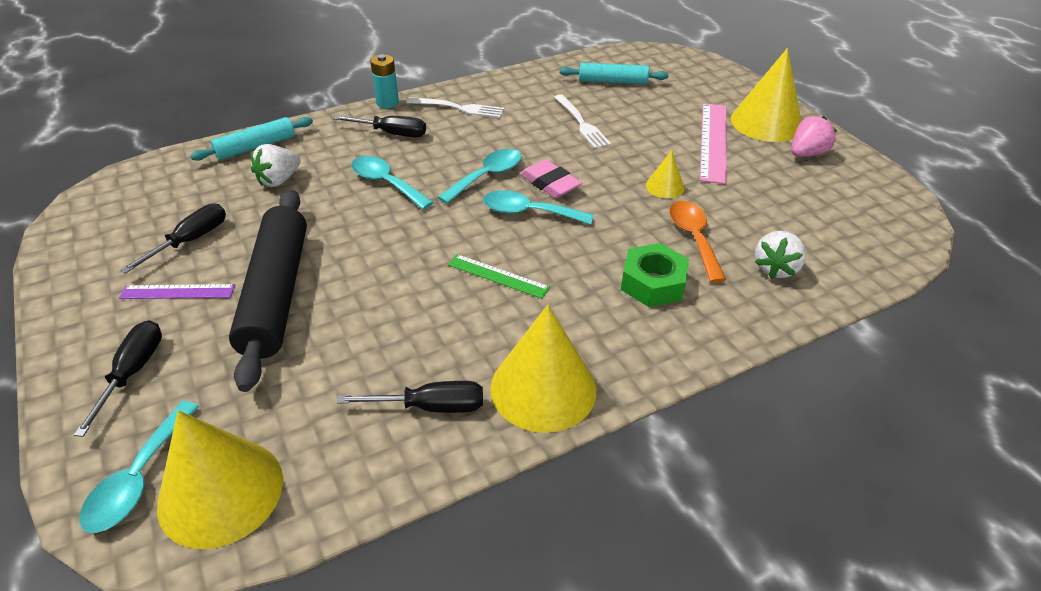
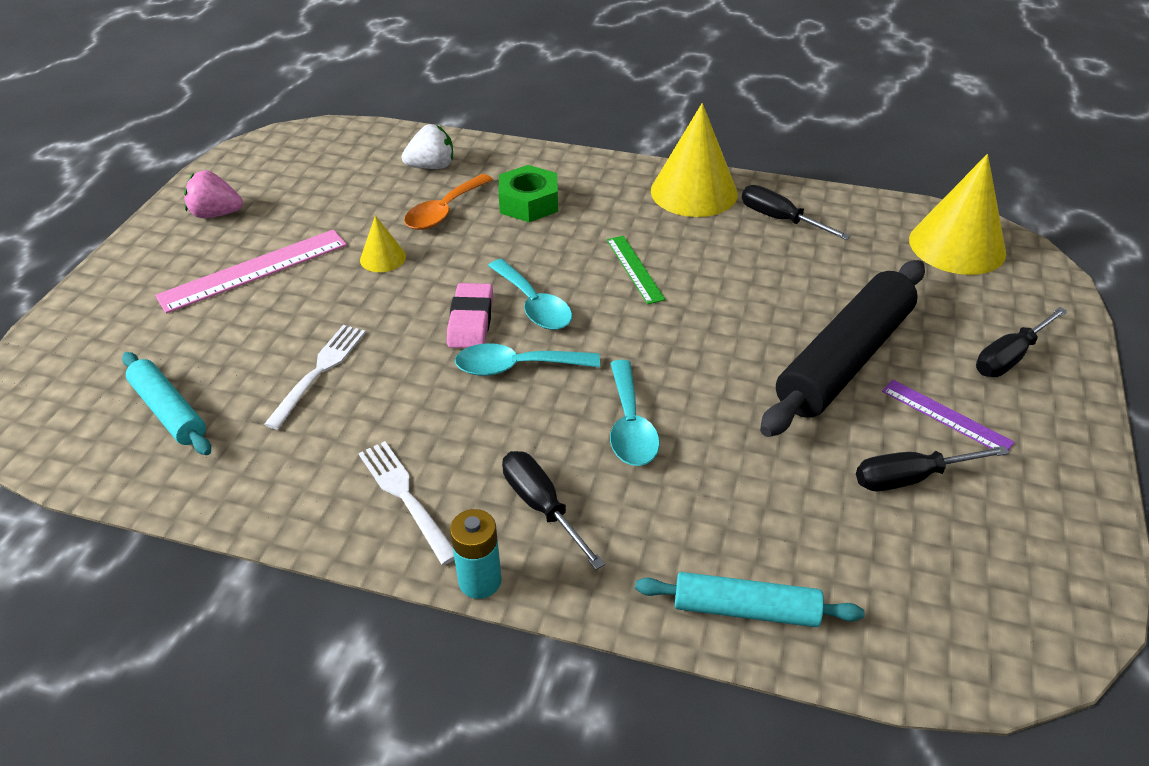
camera: 135 degrees left, 0 degrees up
(139, 478) = (1016, 279): turquoise spoon -> none
(279, 180) = (753, 513): white strawberry -> none
(766, 122) = (169, 258): yellow cone -> none

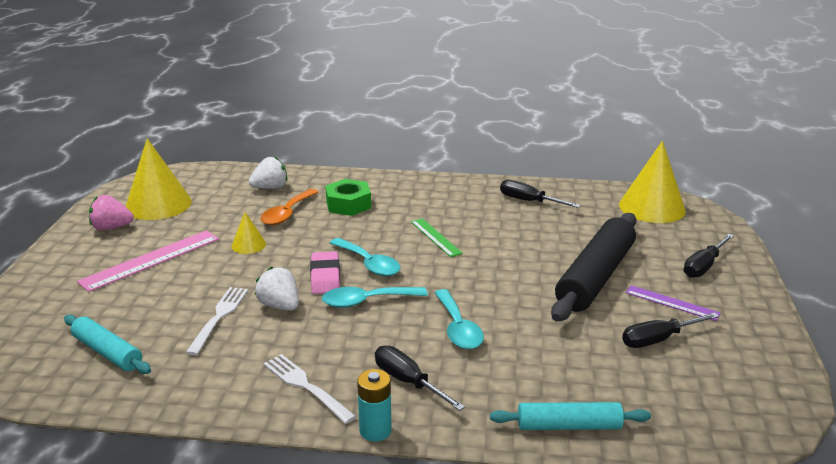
camera: 10 degrees left, 15 degrees down
(401, 362) = (280, 306): none -> white strawberry
(694, 192) = (465, 190): yellow cone -> yellow cone (158, 204)

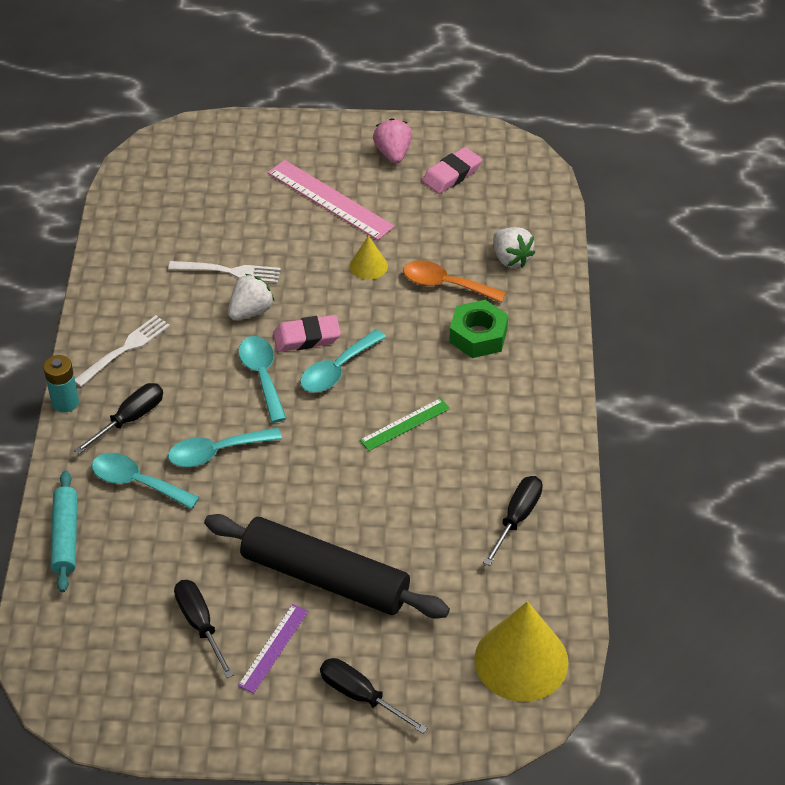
camera: 85 degrees right, 20 degrees up
(107, 352) = (173, 213): turquoise rolling pin -> none
(158, 204) = (451, 174): yellow cone -> pink eraser
(494, 377) = (137, 482): none -> turquoise spoon

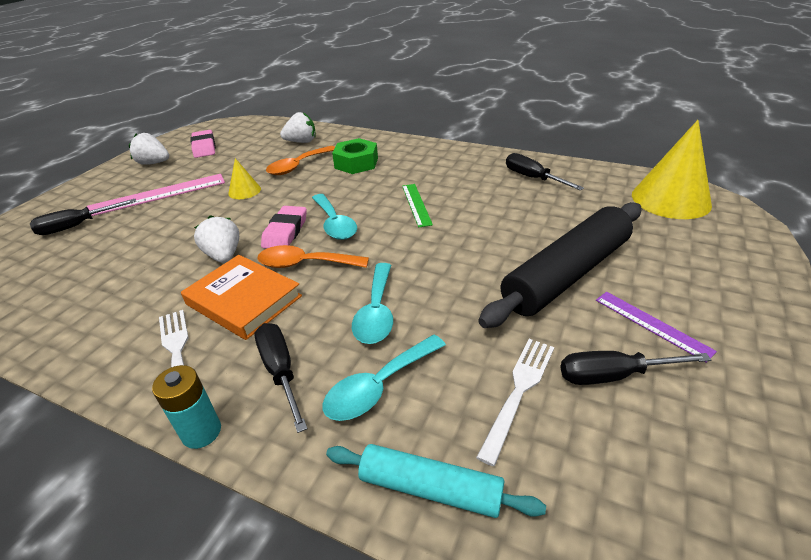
camera: 65 degrees left, 10 degrees down
(197, 357) = (244, 300): none -> orange book
(229, 271) = (163, 259): white fork -> white fork (518, 392)
(262, 376) = (305, 264): turquoise spoon -> orange spoon
(360, 695) = (712, 281): black screwdriver -> black screwdriver (76, 226)
(393, 153) = (154, 163): pink strawberry -> white strawberry

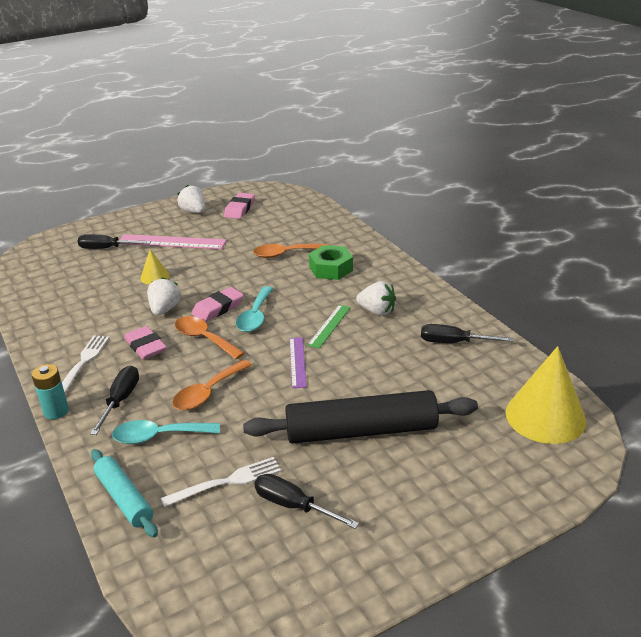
camera: 35 degrees right, 5 degrees down
(244, 191) = (227, 262): yellow cone -> yellow cone (155, 277)
(244, 300) = (146, 346): orange book -> pink eraser
(301, 142) = (313, 230): white strawberry -> white strawberry (377, 311)
(376, 312) = (208, 392): turquoise spoon -> orange spoon
(532, 178) = (453, 342): black screwdriver -> black screwdriver turned 75 degrees counterclockwise
(652, 324) = (367, 493): purple ruler -> purple ruler (297, 362)

